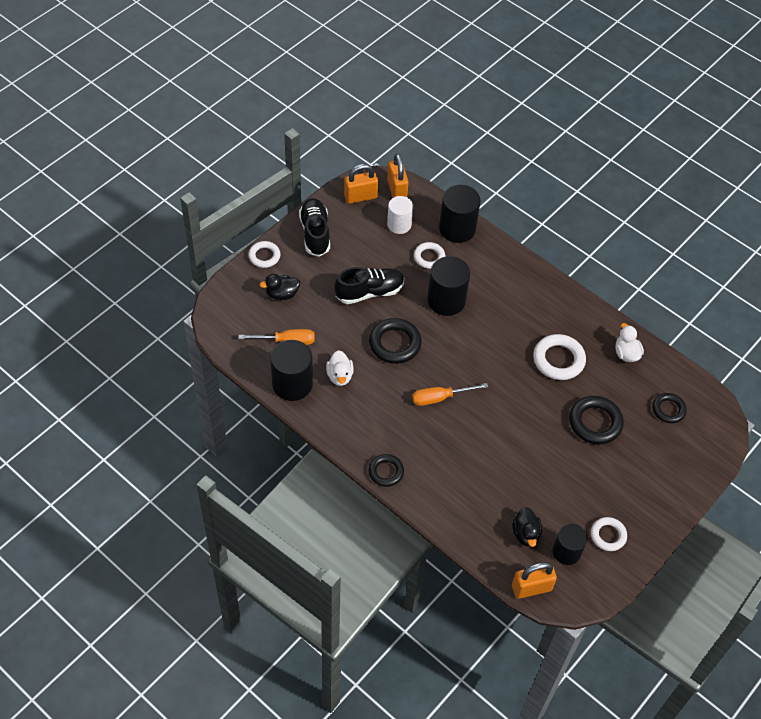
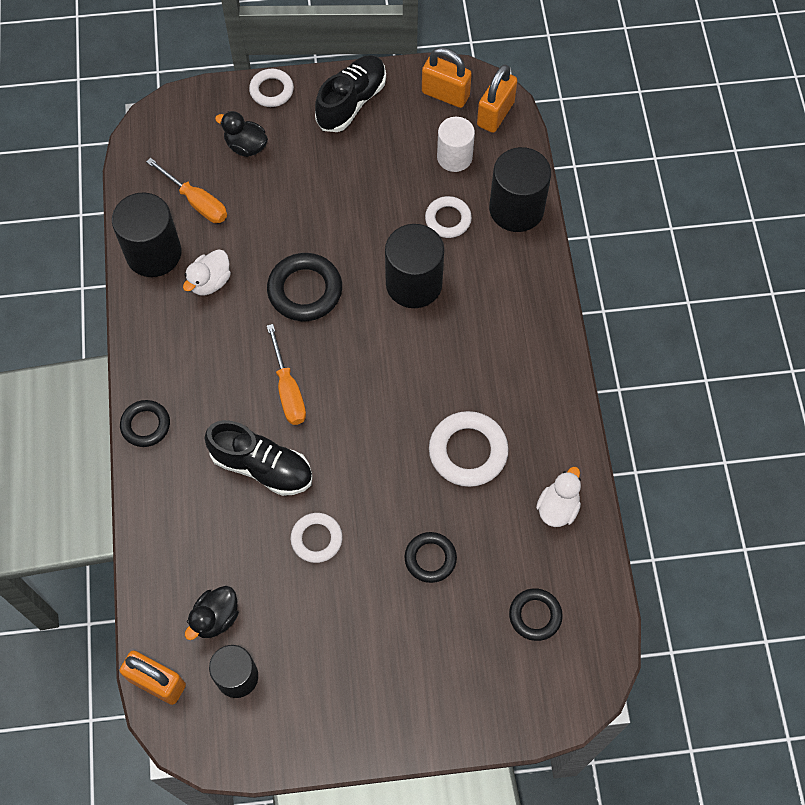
camera: 45 degrees right, 10 degrees up
(369, 292) = (339, 212): black shoe -> black shoe (262, 467)
(440, 398) = (288, 390): orange screwdriver -> orange screwdriver turned 135 degrees counterclockwise
(595, 422) = (430, 558): black ring -> black ring, size x0.64
(608, 535) = (302, 699): white ring -> white ring (316, 539)

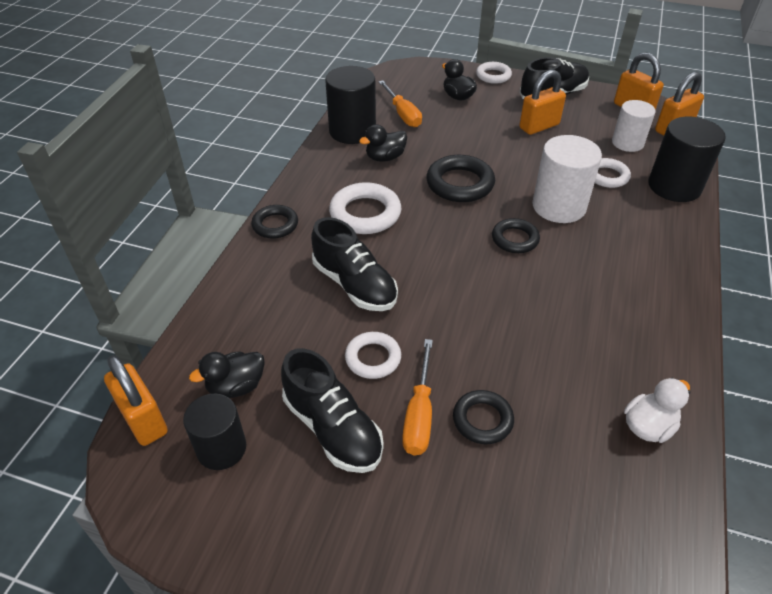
camera: 25 degrees right, 20 degrees down
(210, 282) = (385, 158): white duck -> black duck
(288, 390) = (409, 240): orange screwdriver -> orange screwdriver (419, 414)
(316, 619) = (333, 428): none -> black shoe
(354, 165) = (539, 126): none -> orange padlock
(414, 284) = (559, 206): black cylinder -> white cylinder
(468, 451) = (562, 341): white ring -> white ring (365, 213)
(535, 615) = (585, 528): black ring -> black ring (515, 239)

